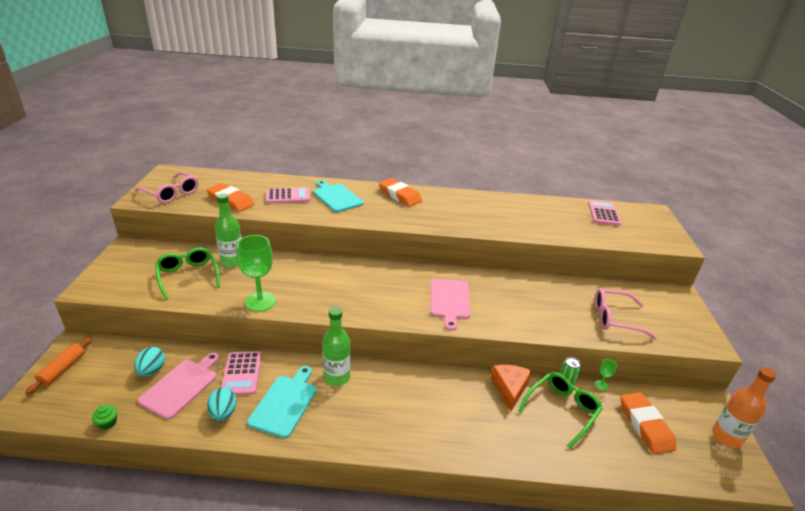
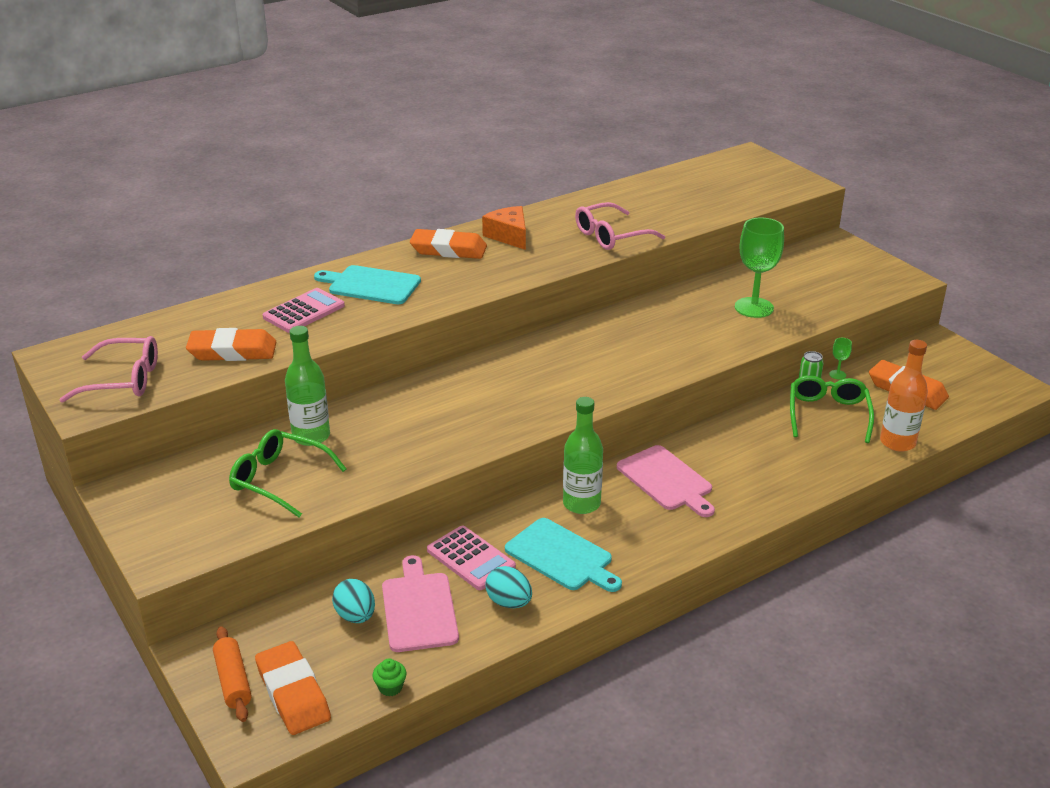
camera: 35 degrees left, 0 degrees up
(71, 394) = (293, 693): none -> orange eraser
(260, 301) = (423, 459): green goblet -> green goblet (754, 307)
(285, 403) = (562, 556): turquoise cutting board -> turquoise cutting board turned 150 degrees clockwise
(449, 301) = (633, 354): pink cutting board -> pink cutting board (666, 480)
(509, 389) = (763, 421): orange cheese -> orange cheese (509, 236)
(603, 213) = (702, 177): pink calculator -> none
(615, 318) = (808, 294): pink glasses -> pink glasses (610, 236)
(726, 437) = (974, 365): orange bottle -> orange bottle (897, 442)

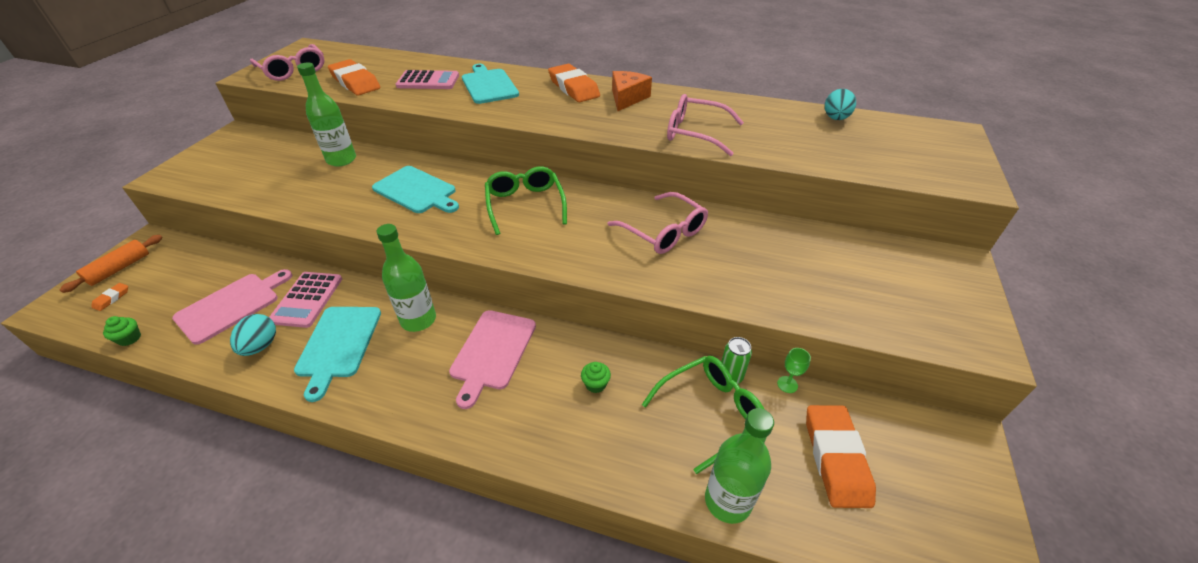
camera: 50 degrees right, 10 degrees up
(279, 480) = (281, 172): green glasses -> green glasses (525, 204)
(293, 693) = (112, 298): orange eraser -> orange eraser, size x0.42
(355, 616) = (210, 282): turquoise egg -> turquoise egg (835, 118)
(443, 411) = (417, 191): none -> turquoise cutting board
(670, 323) = (664, 232): none -> pink glasses
(753, 448) = (595, 384): none -> green cupcake
(754, 307) = (758, 265): green goblet -> none
(897, 442) = (727, 501): orange bottle -> green bottle

